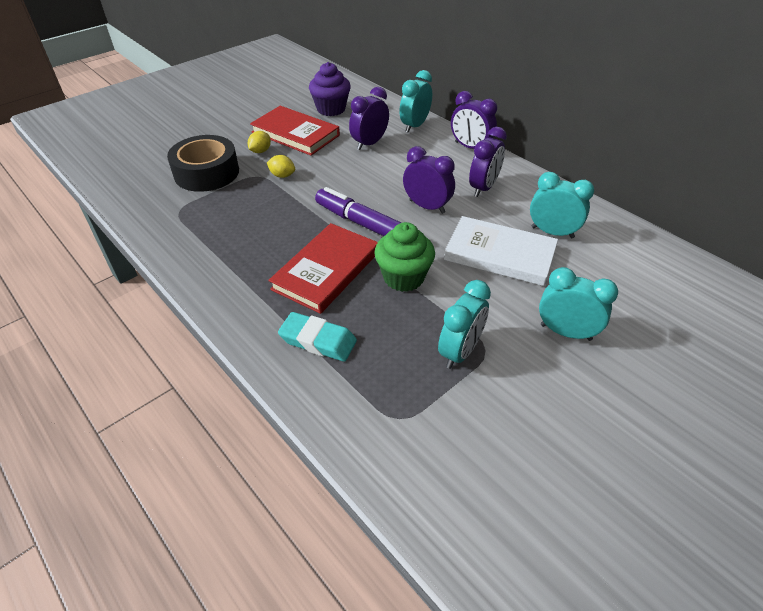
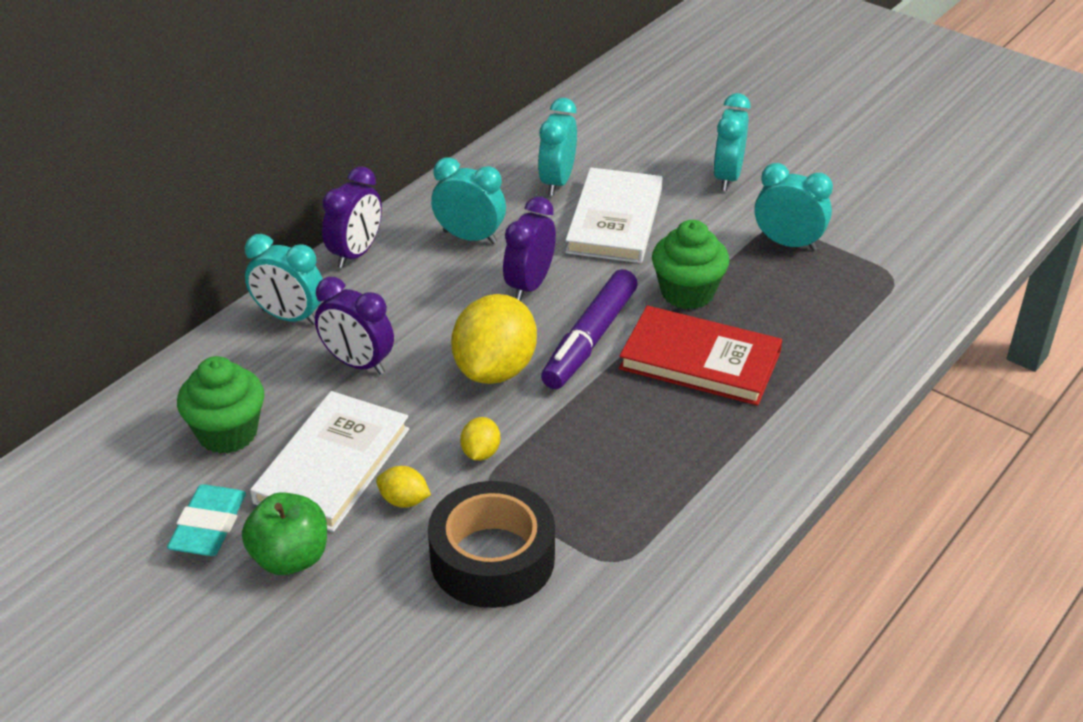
camera: 100 degrees left, 5 degrees down
(242, 122) = (290, 558): none -> green apple
(295, 134) = (333, 465): red book -> white book
(318, 341) = (823, 347): turquoise eraser -> turquoise eraser (209, 526)
(331, 109) = (227, 433): purple cupcake -> green cupcake
(348, 186) = (495, 369): none -> yellow lemon
(483, 188) = (470, 237): purple clock -> turquoise clock

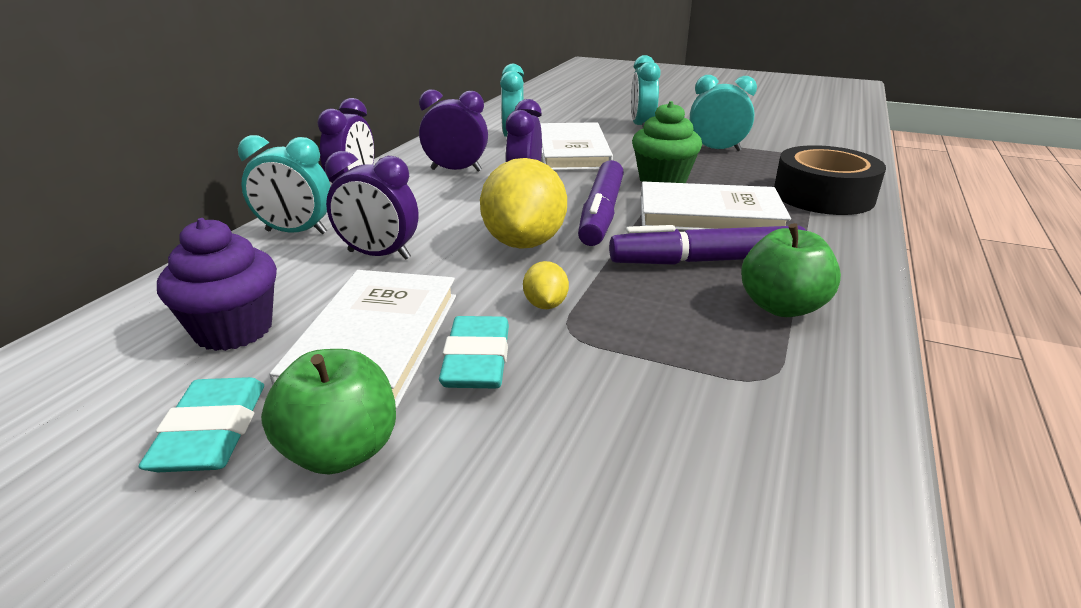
camera: 15 degrees left, 10 degrees down
(227, 433) = (234, 330): green cupcake -> purple cupcake
(404, 500) = (477, 360): yellow lemon -> turquoise eraser
(470, 237) = (456, 170): turquoise clock -> purple clock
(492, 558) = (618, 401): black tape -> black tape (823, 195)
(653, 426) = (706, 261): none -> purple marker
(682, 494) = (781, 307): none -> green apple
(700, 361) = (709, 215): red book -> white book

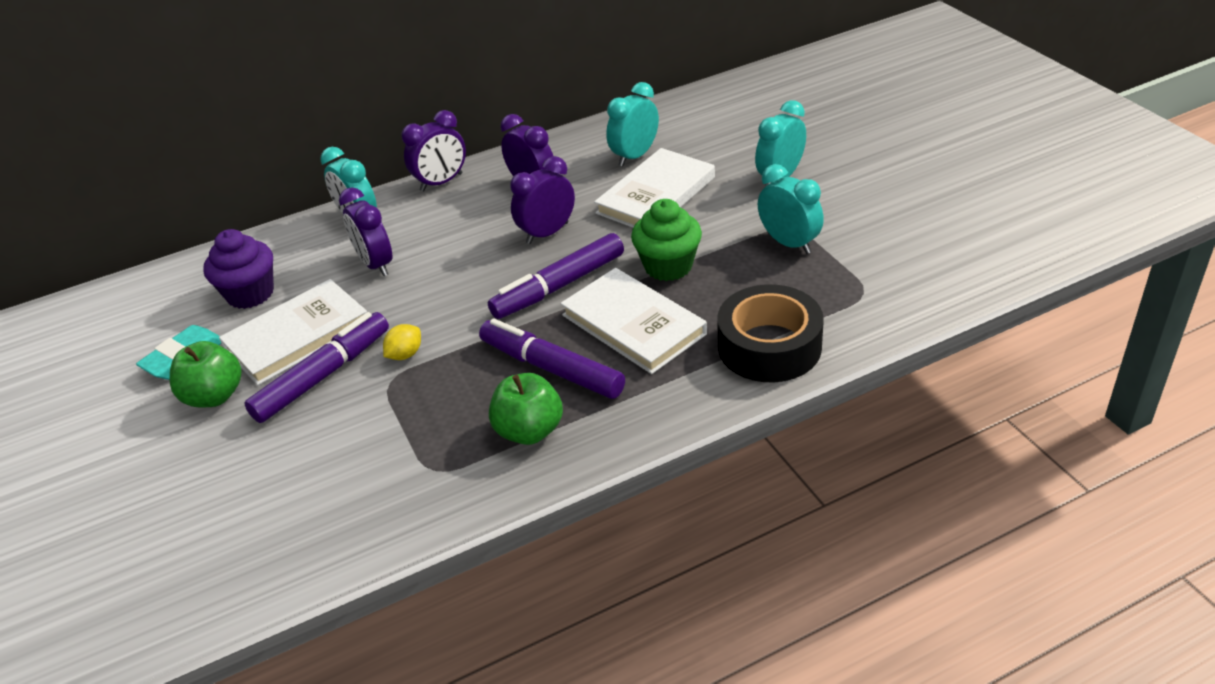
camera: 45 degrees right, 10 degrees up
(477, 360) = (322, 376): turquoise eraser -> purple marker
(524, 242) = (468, 293): yellow lemon -> none

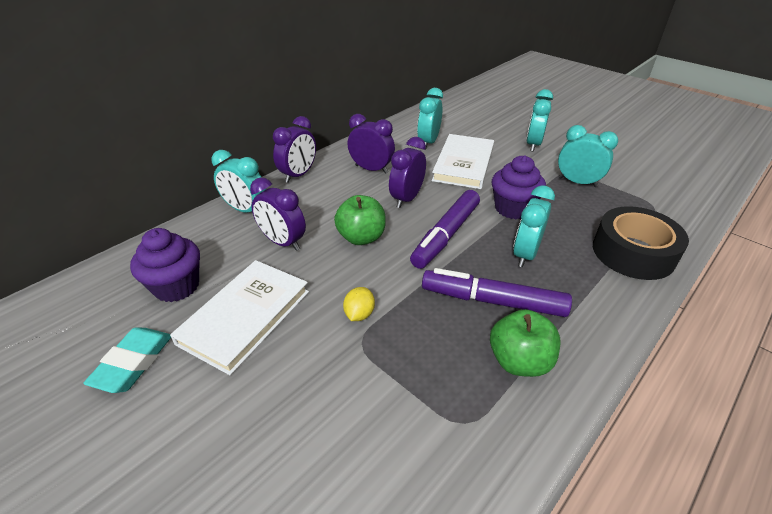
camera: 25 degrees left, 0 degrees up
(214, 396) = (187, 398): green apple -> green apple (361, 237)
(322, 376) = (293, 351): purple marker -> none
(633, 325) = (525, 254): white book -> turquoise clock
(668, 266) = (513, 208): green cupcake -> purple cupcake

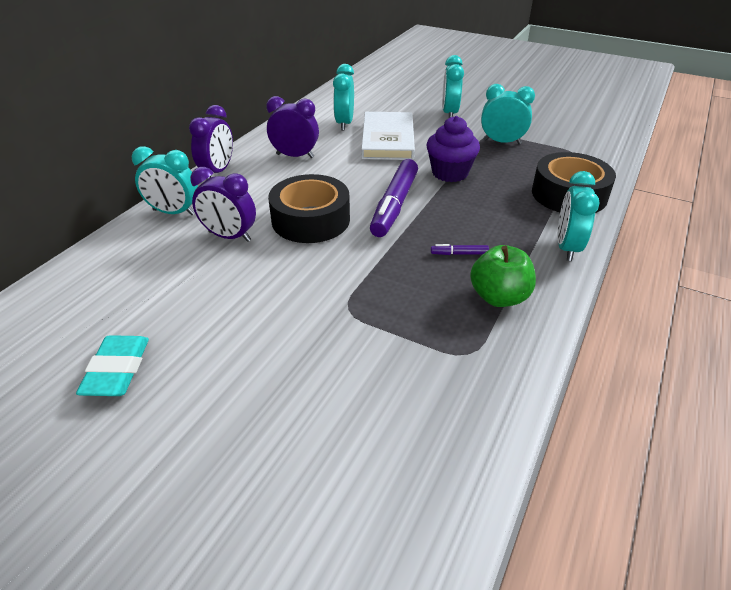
camera: 15 degrees left, 0 degrees up
(177, 286) = (130, 295): purple cupcake -> none
(245, 317) = (220, 309): white book -> none
(359, 314) = (336, 286): yellow lemon -> none
(361, 237) = (311, 220): green apple -> black tape
(406, 199) = (343, 178): purple clock -> none
(493, 301) = (459, 254): purple marker -> purple marker, size x0.41
(525, 254) = (474, 210): turquoise clock -> turquoise clock (567, 248)

